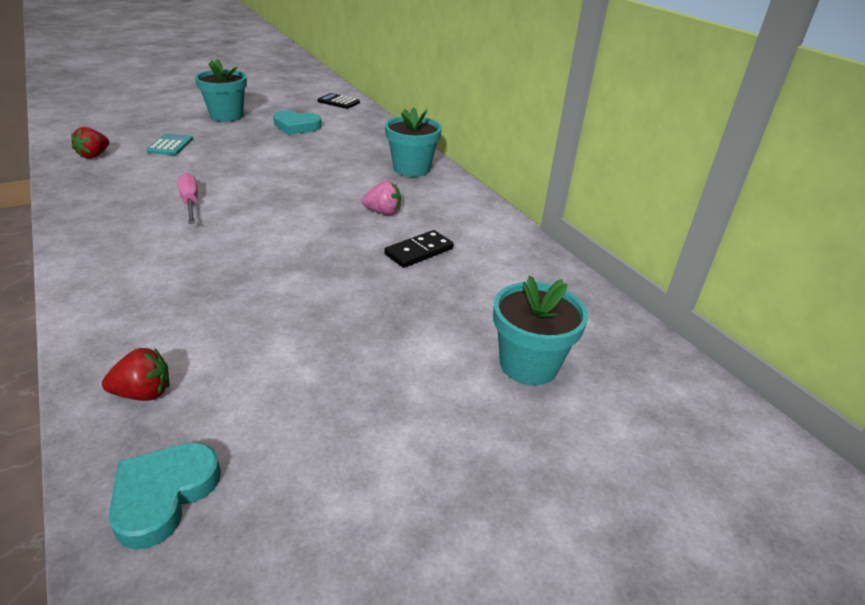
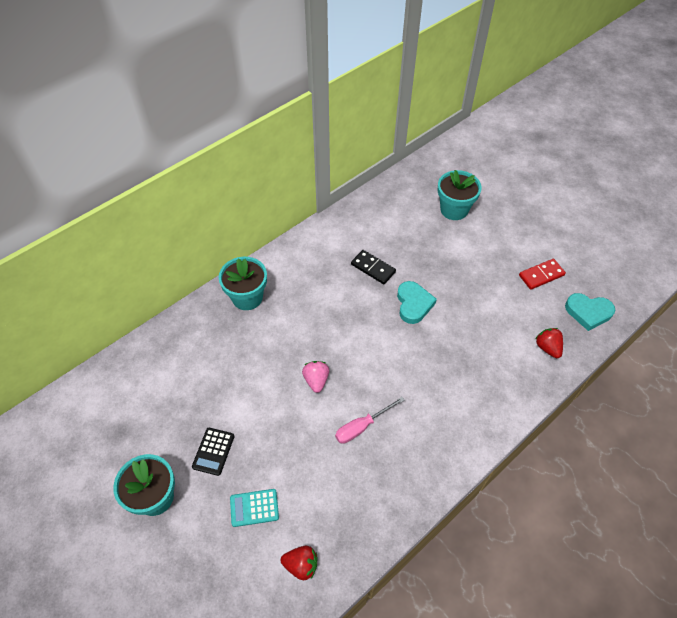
camera: 100 degrees left, 20 degrees up
(296, 126) = (171, 415): turquoise heart -> turquoise heart (413, 304)
(307, 446) = (541, 275): none -> red domino
(338, 102) = (82, 402): black calculator -> black calculator (213, 451)
(383, 212) = (328, 298): pink strawberry -> pink strawberry (316, 380)

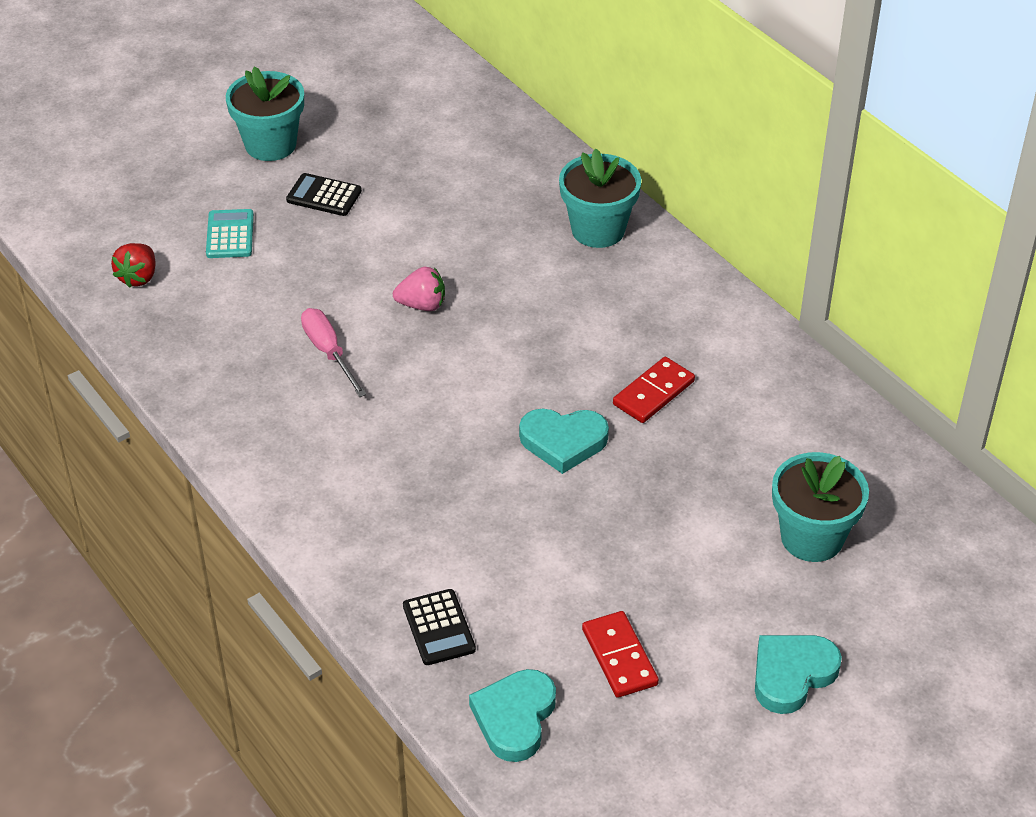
camera: 95 degrees right, 10 degrees down
(373, 268) = (653, 393): black domino -> red domino
(531, 217) = (792, 674): none -> turquoise heart
(547, 348) = (438, 628): red strawberry -> black calculator

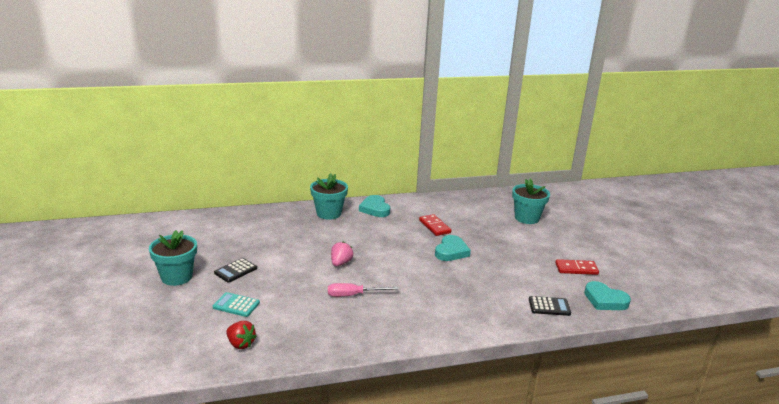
camera: 70 degrees left, 20 degrees down
(792, 674) = (592, 238): turquoise heart -> turquoise heart (375, 209)

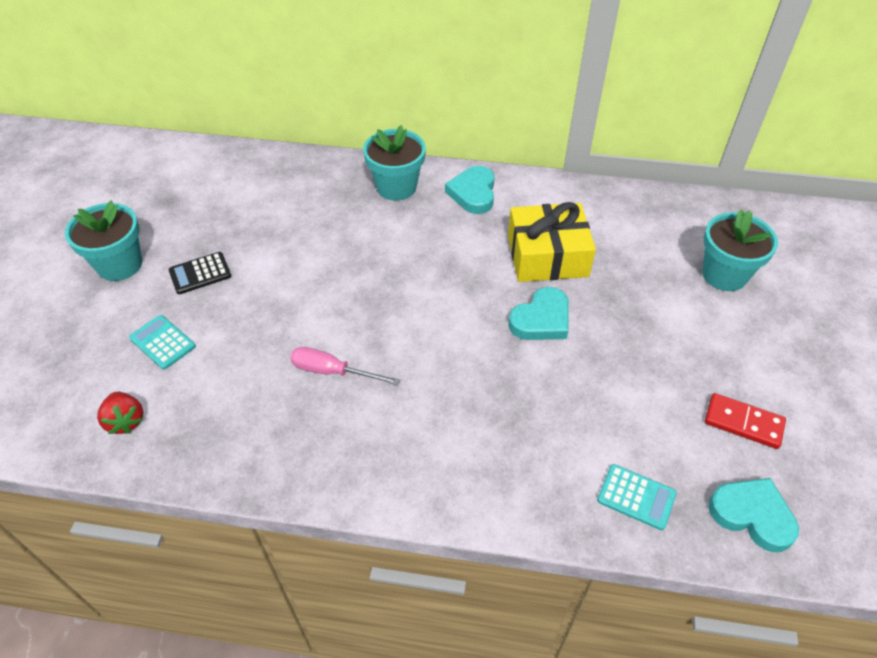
camera: 25 degrees right, 25 degrees up
(340, 263) = (353, 298): pink strawberry -> none
(434, 226) = (547, 256): red domino -> yellow gift
(549, 306) = (636, 497): black calculator -> turquoise calculator
(605, 300) = (752, 515): turquoise heart -> turquoise heart turned 150 degrees clockwise

